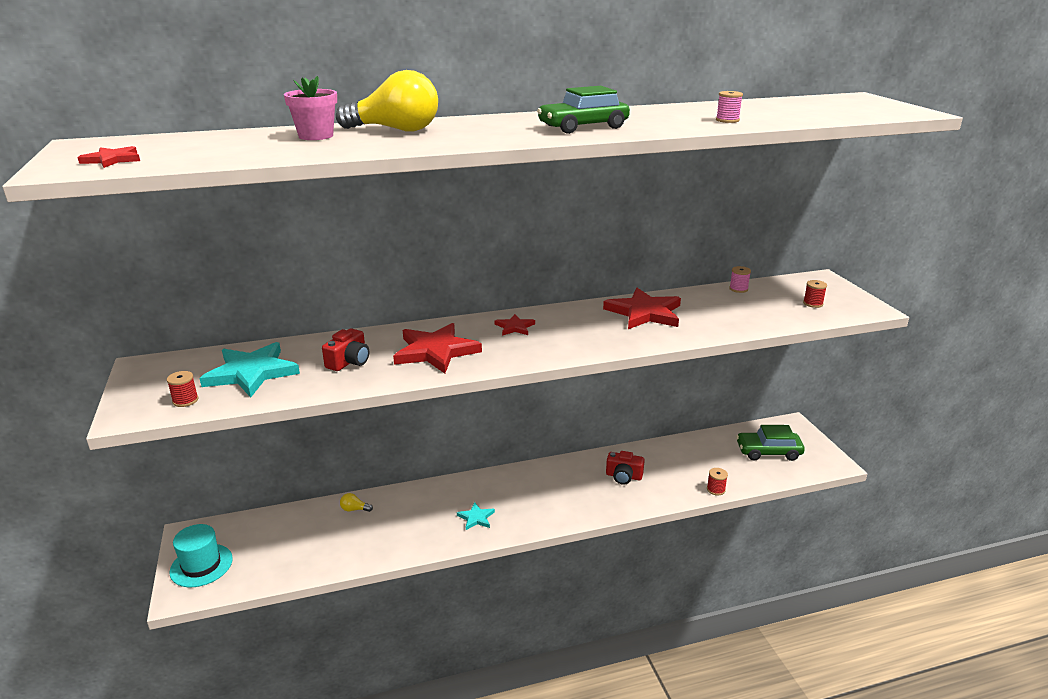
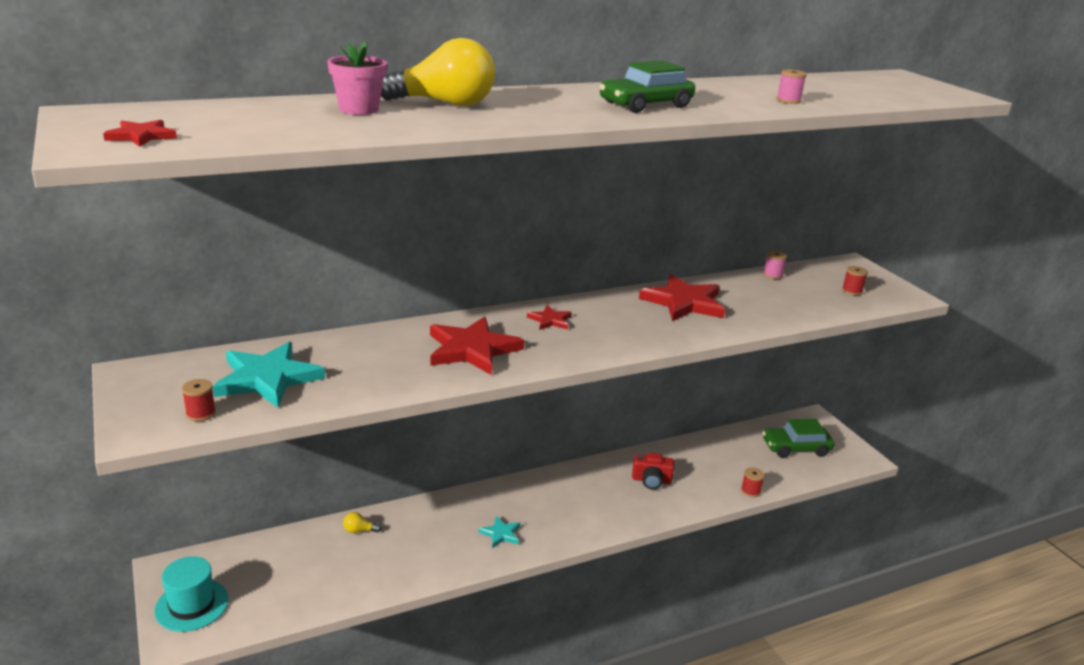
camera: 10 degrees left, 0 degrees up
(349, 362) = (377, 363): red camera -> none

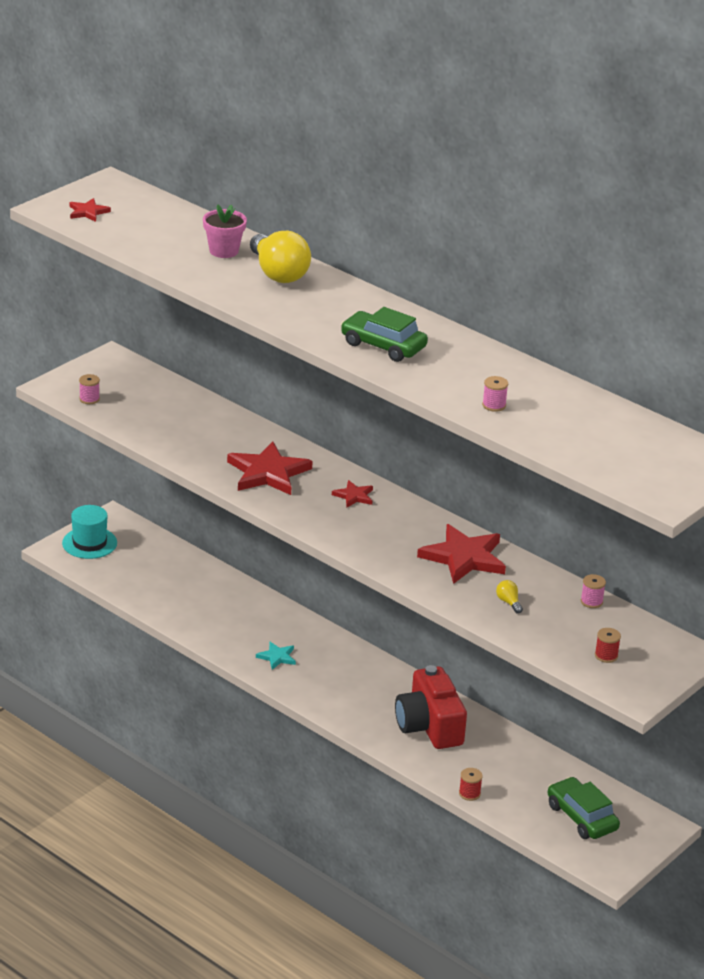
camera: 65 degrees right, 5 degrees up
(201, 413) = (89, 399): red spool -> pink spool
(267, 378) = (150, 406): turquoise star -> none
(359, 530) = (221, 585): yellow light bulb -> yellow light bulb (508, 602)
(651, 480) = (429, 726): red camera -> red camera, size x1.83

